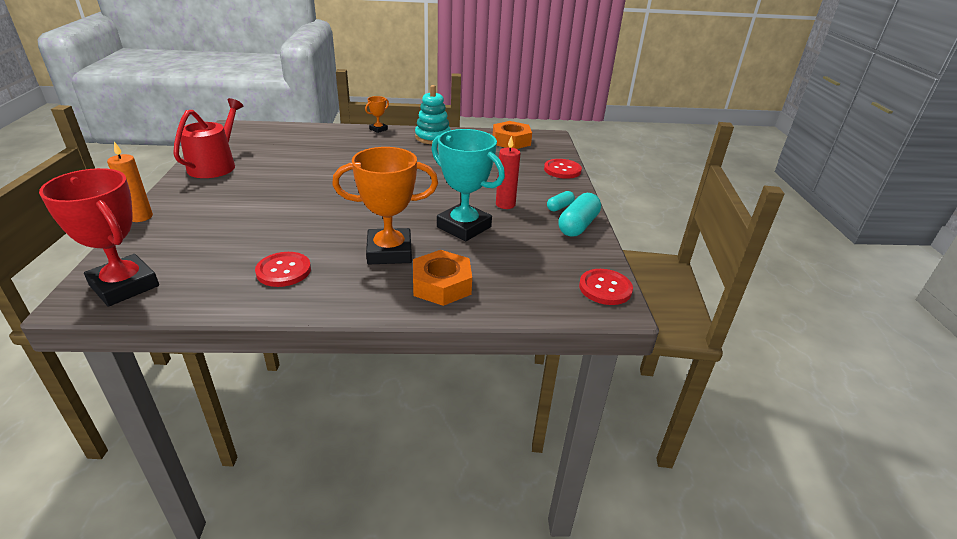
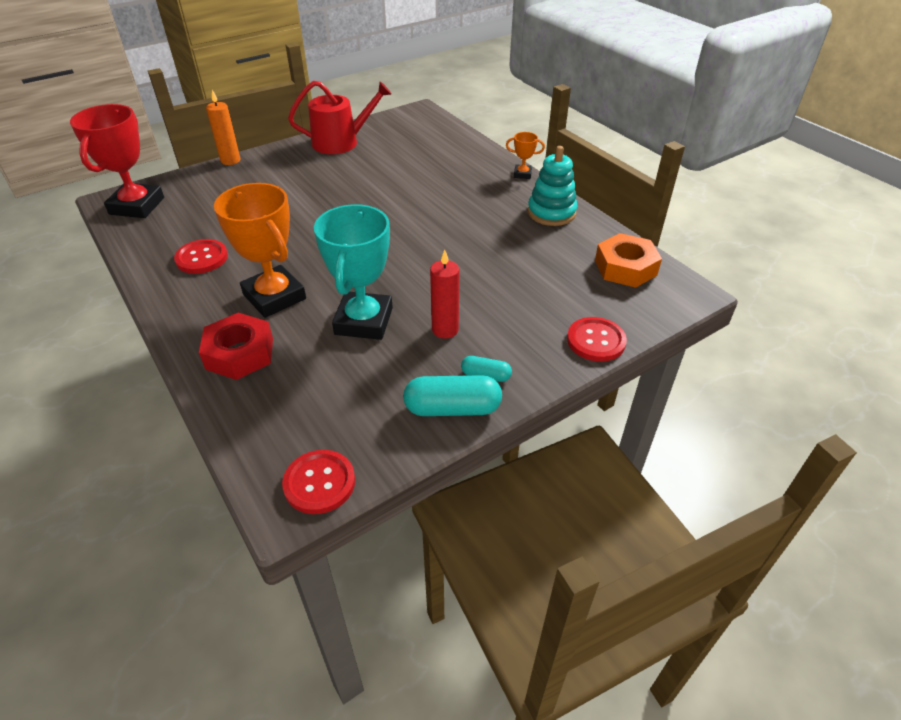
camera: 60 degrees right, 10 degrees up
(441, 285) = (239, 353): orange nut -> red nut

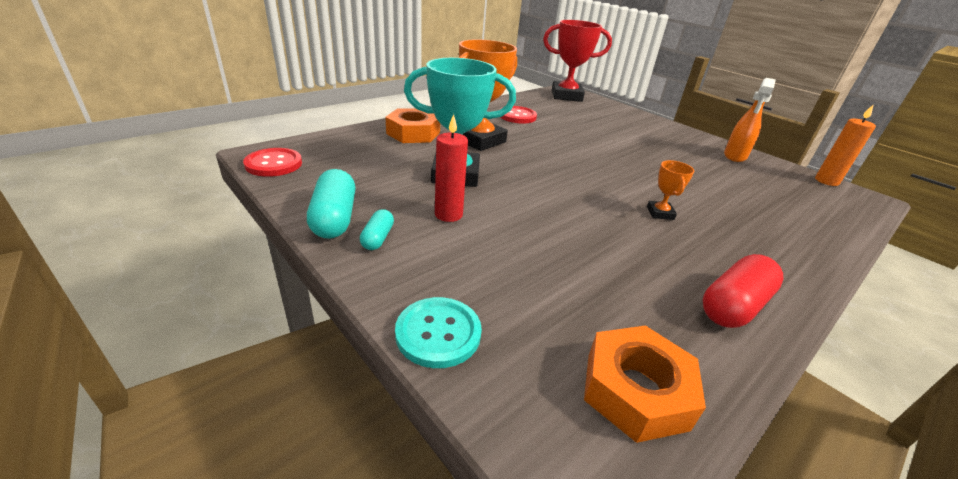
camera: 80 degrees right, 10 degrees down
(230, 160) = (651, 116): orange candle -> orange candle (826, 181)
(239, 353) = (413, 133): red nut -> orange nut
(341, 142) = (735, 156): red watering can -> orange spray bottle
(522, 174) = (813, 279): orange trophy -> orange trophy (660, 213)
(551, 212) = (733, 305): turquoise stacking toy -> red capsule
(596, 341) = (438, 333): red button -> turquoise button

